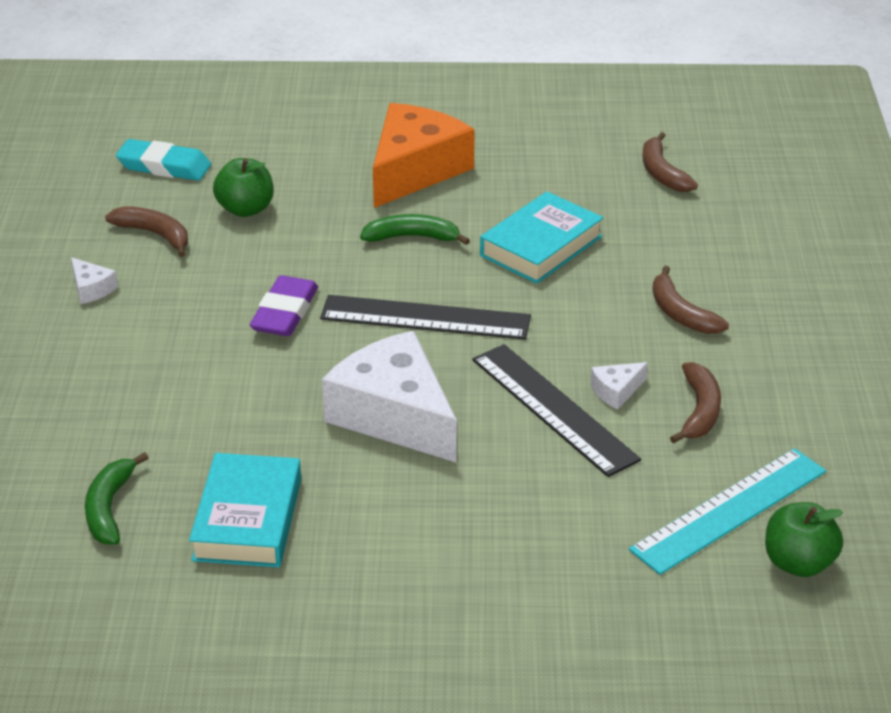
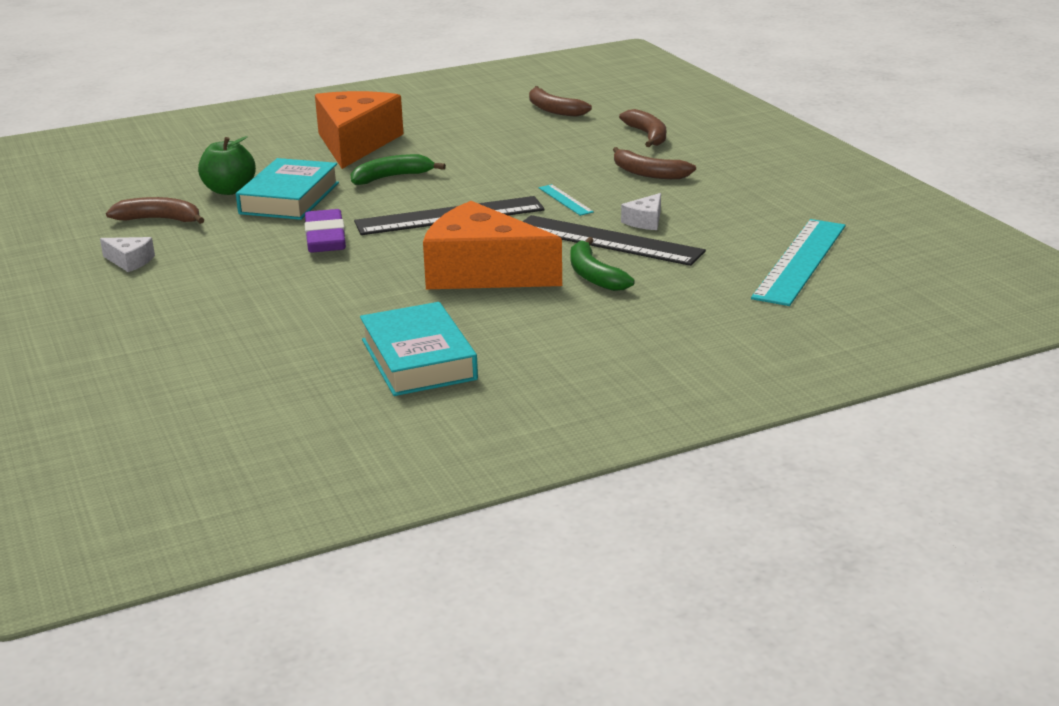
camera: 25 degrees left, 10 degrees down
(109, 508) = (281, 384): green banana -> green banana (593, 275)
(164, 166) = (129, 181): turquoise eraser -> none
(394, 415) = (482, 272): white cheese -> orange cheese
(541, 246) = (502, 162): turquoise book -> turquoise book (289, 198)
(560, 329) = (565, 200): none -> turquoise ruler
(699, 411) = (719, 217): brown banana -> brown banana (648, 135)
(798, 563) = (881, 275): green apple -> none

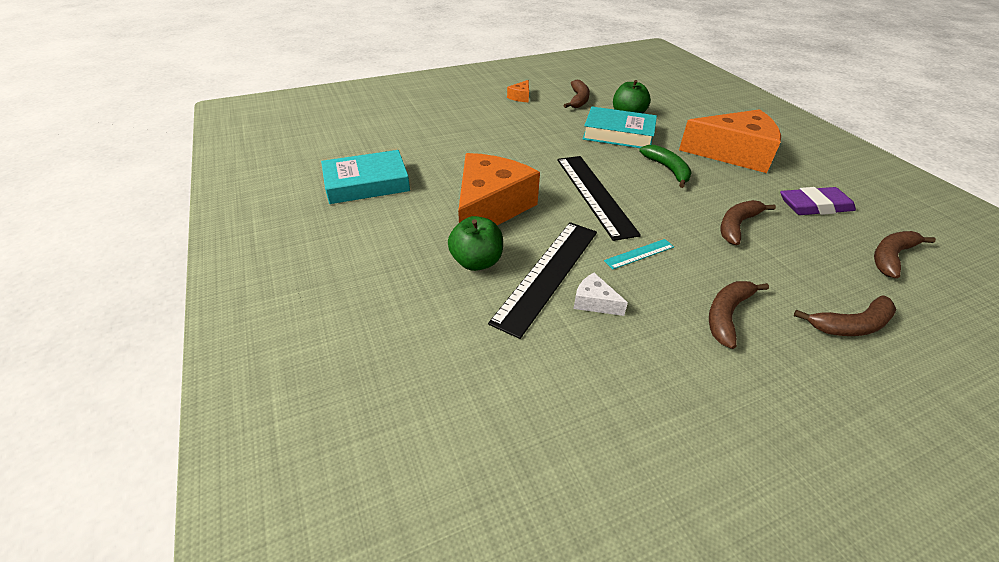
camera: 90 degrees right, 15 degrees up
(130, 261) = (520, 97): white cheese -> orange cheese
(325, 238) = (552, 148): purple eraser -> purple eraser (814, 206)
(510, 157) = (737, 225): none -> brown banana
(593, 275) = (476, 262): green banana -> green apple
(800, 261) = (489, 420): turquoise ruler -> none

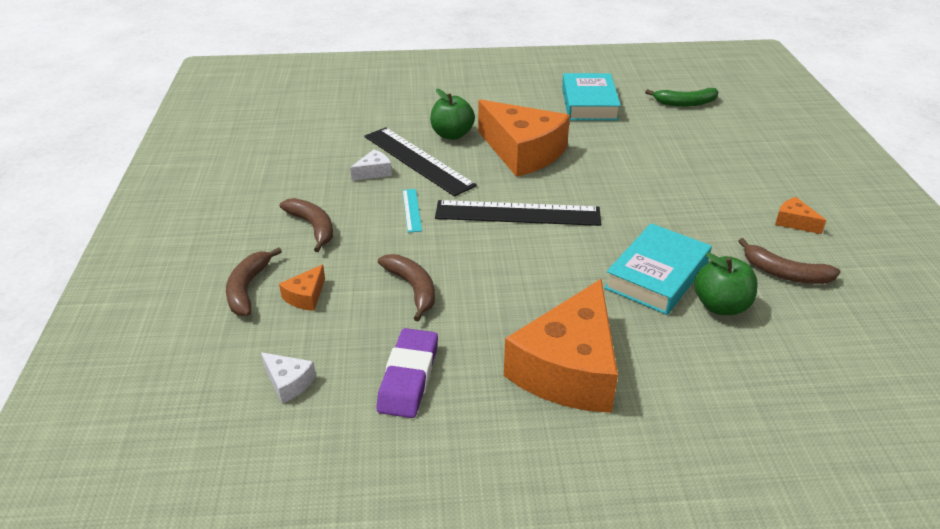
camera: 110 degrees right, 5 degrees down
(667, 169) = (548, 284): green banana -> green banana (685, 103)
(812, 281) = (306, 296): none -> orange cheese
(891, 257) = (288, 382): brown banana -> white cheese

